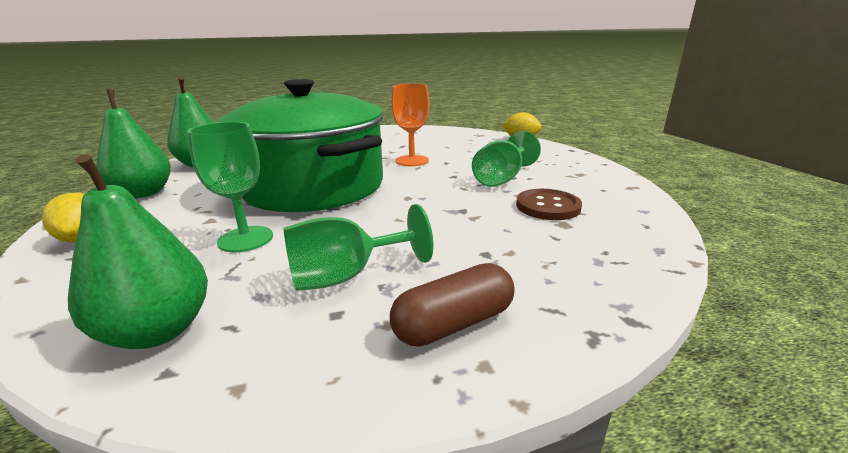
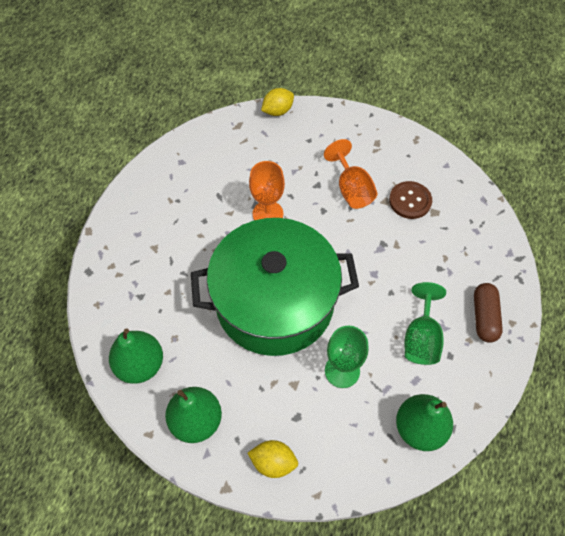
camera: 55 degrees left, 35 degrees up
(502, 179) = (351, 189): green goblet -> orange goblet

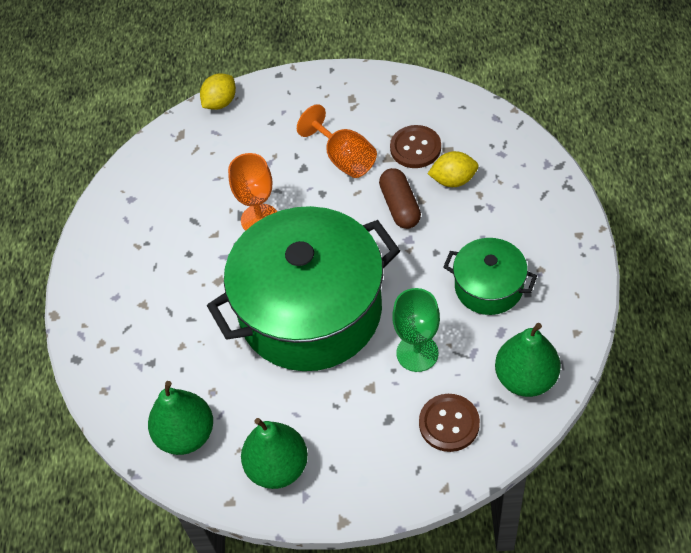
camera: 15 degrees left, 5 degrees down
(273, 462) = (383, 475): yellow lemon -> yellow lemon (453, 180)
(342, 441) = (449, 423): none -> brown button
(421, 338) = (488, 287): green goblet -> green pot
(484, 317) = (547, 240): brown capsule -> brown capsule (400, 206)

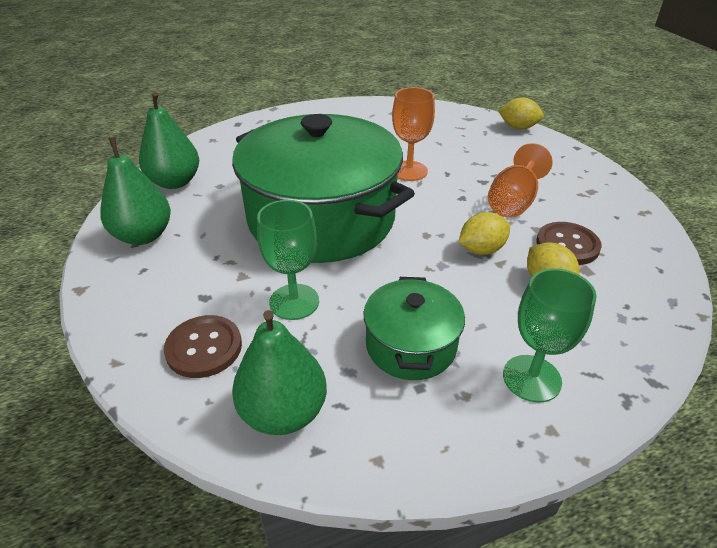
camera: 65 degrees right, 15 degrees down
(400, 206) = (481, 250): brown capsule -> yellow lemon
(538, 228) = (531, 378): none -> green goblet

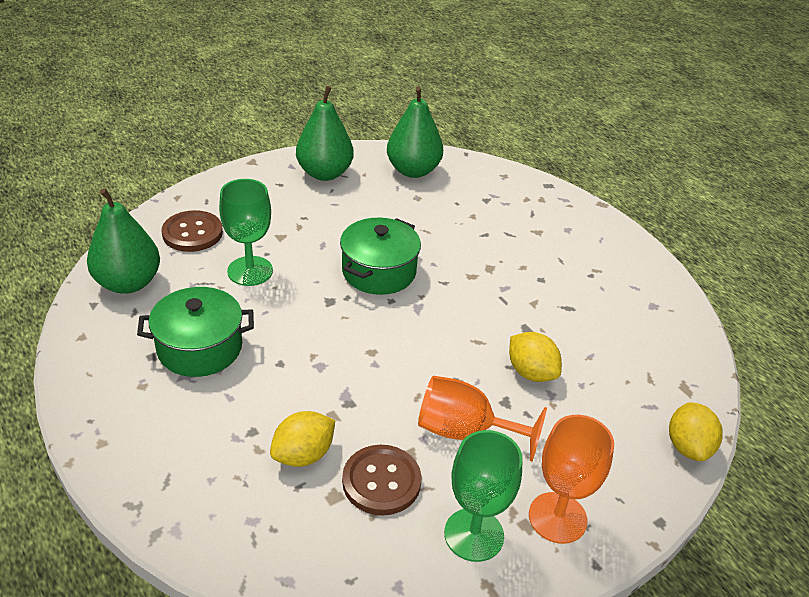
camera: 75 degrees right, 0 degrees up
(321, 219) = (379, 271): green pot -> green pot, size x0.48
(409, 171) = (502, 330): orange goblet -> orange goblet (557, 517)
(481, 250) = (353, 398): yellow lemon -> yellow lemon (531, 372)
(531, 378) = (161, 432): green goblet -> green goblet (474, 534)

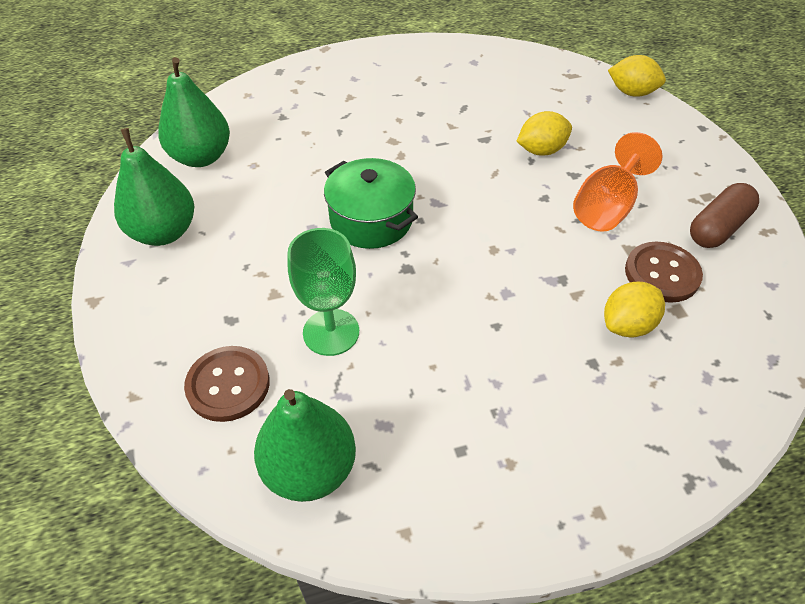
camera: 70 degrees left, 10 degrees up
(200, 348) = (457, 397): green pot -> none
(303, 455) = (627, 325): yellow lemon -> yellow lemon turned 75 degrees clockwise
(474, 534) = (718, 227): green goblet -> brown capsule
(557, 517) = (700, 177): orange goblet -> none

